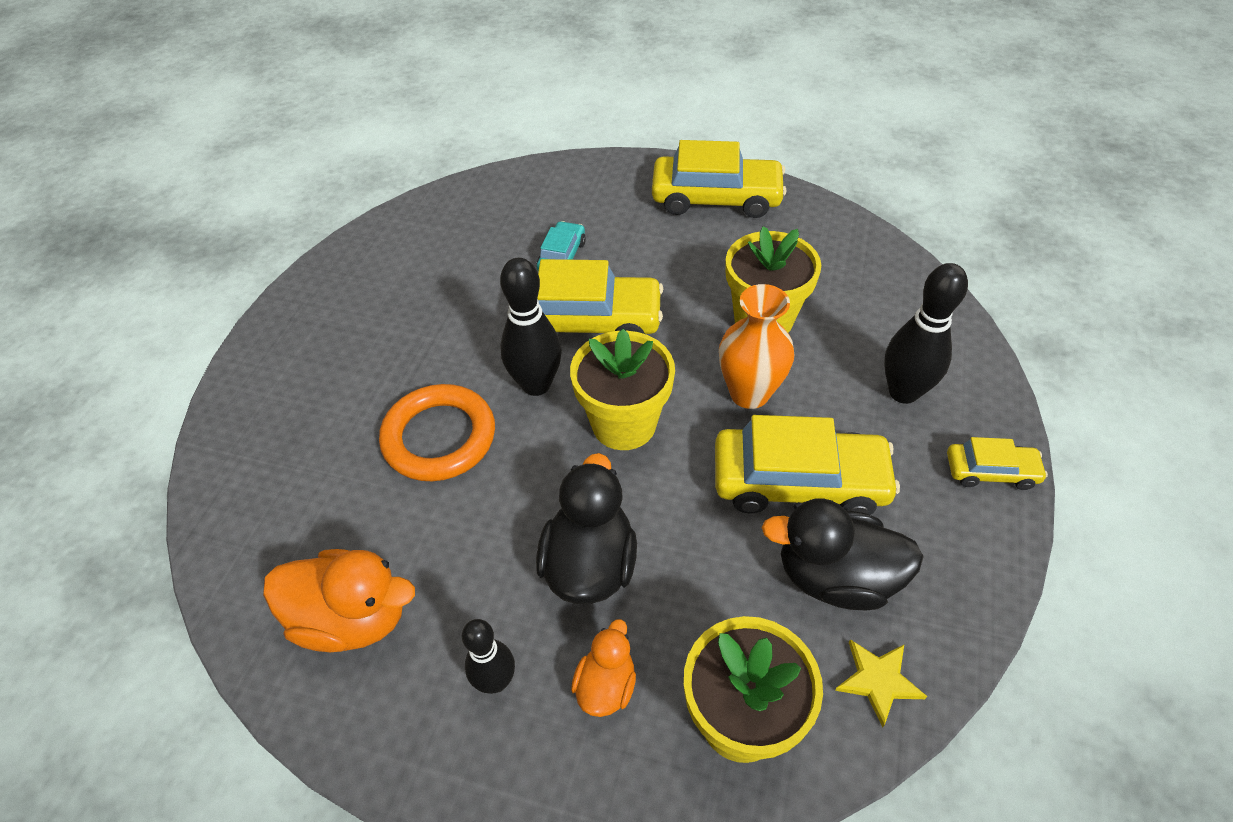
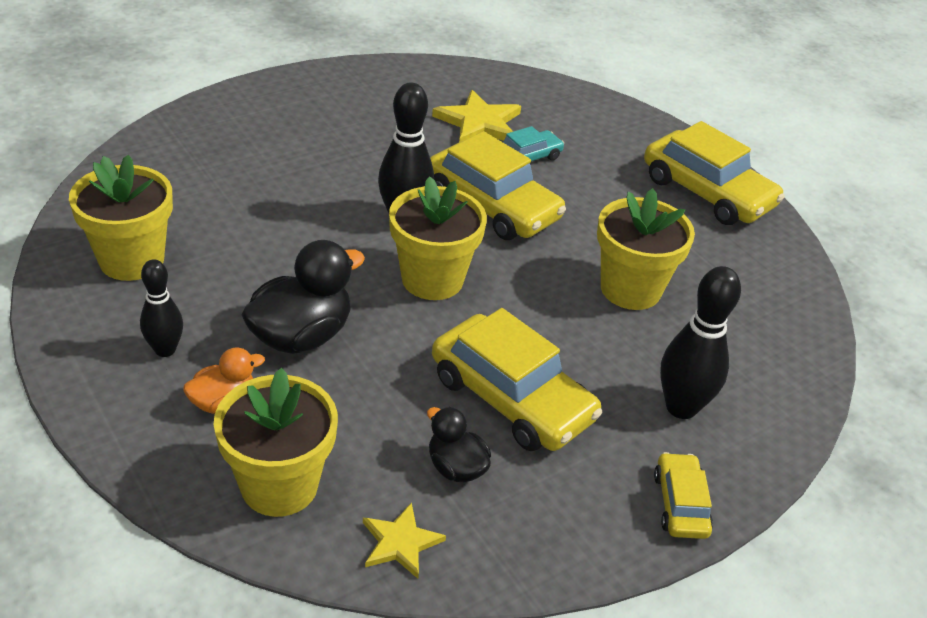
camera: 35 degrees right, 10 degrees down
(352, 617) = (131, 260): orange duck -> yellow flower pot
(439, 437) = (302, 205): orange ring -> none
(488, 250) = (479, 123): none -> yellow star
(749, 393) = (551, 324): orange vase -> none
(835, 577) = (456, 467): black duck -> black duck, size x0.57
(991, 471) = (680, 504): yellow car -> yellow car turned 135 degrees counterclockwise

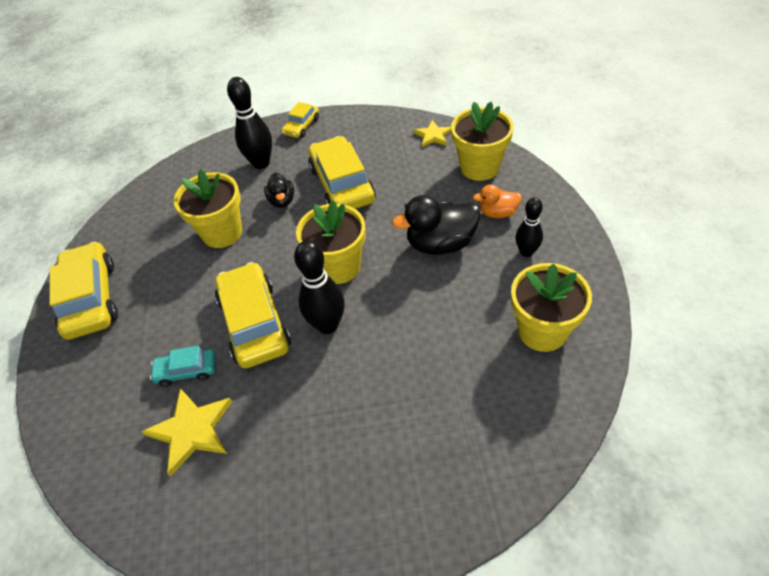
camera: 145 degrees left, 10 degrees up
(456, 467) = (391, 159): black duck -> black duck (282, 200)

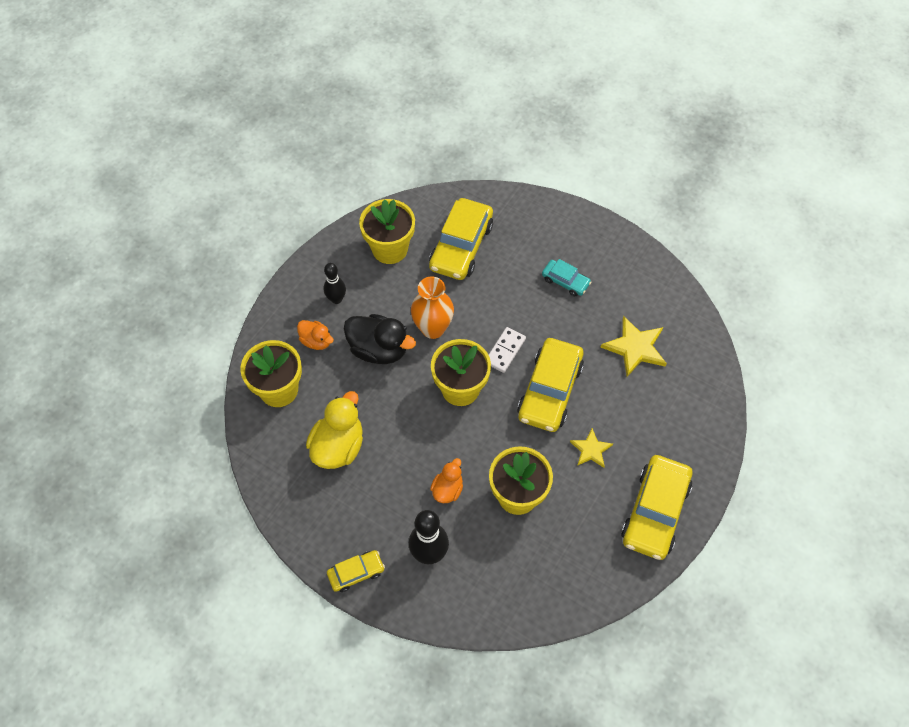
camera: 145 degrees left, 10 degrees up
(186, 371) = (616, 390): turquoise car -> turquoise car (565, 281)
(282, 200) = (447, 489): black duck -> orange duck
(327, 325) = (505, 351): black bowling pin -> white domino
(342, 184) = (388, 465): yellow car -> yellow car (461, 246)
(392, 169) = (338, 446): none -> yellow duck
(414, 293) = (433, 328): none -> orange vase
(433, 135) = (270, 454): yellow star -> yellow star (591, 450)

